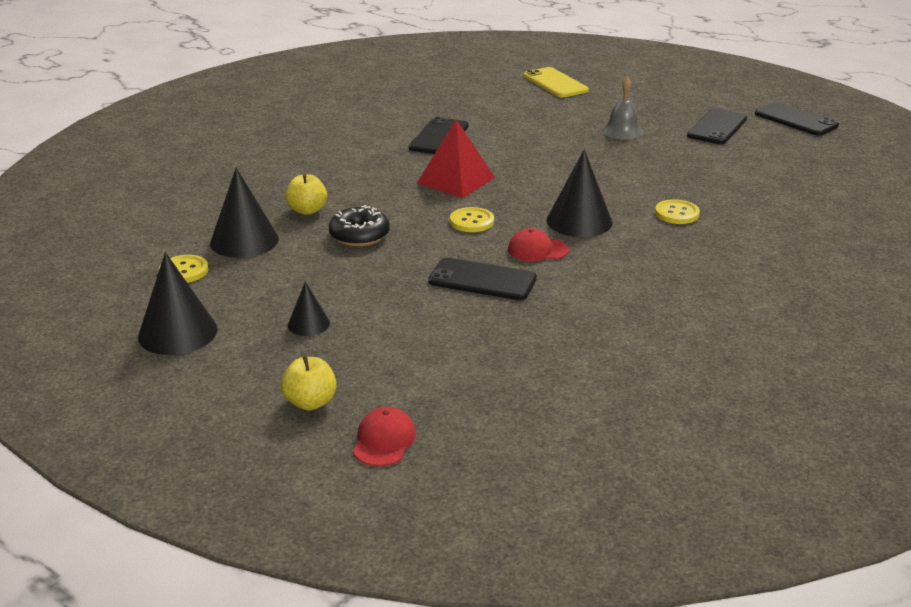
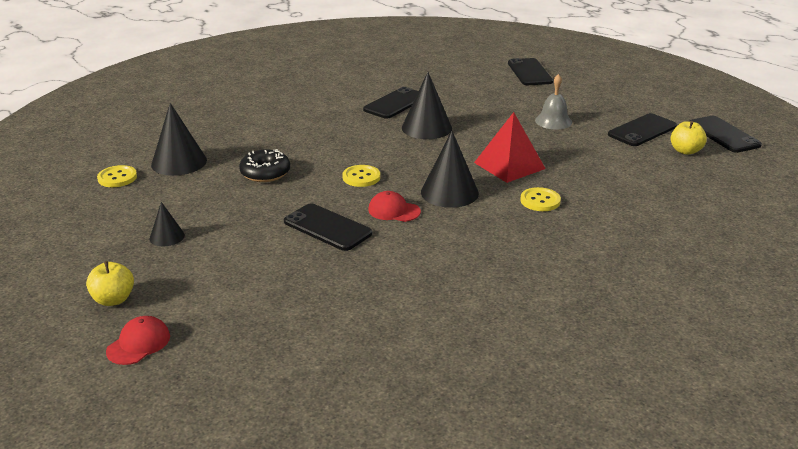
camera: 20 degrees right, 0 degrees up
(178, 332) = (72, 224): black cone -> black cone (426, 128)
(307, 210) = (244, 146): yellow apple -> yellow apple (685, 151)
(456, 180) = (378, 141): red pyramid -> red pyramid (509, 165)
(555, 83) = (529, 72): yellow phone -> black phone

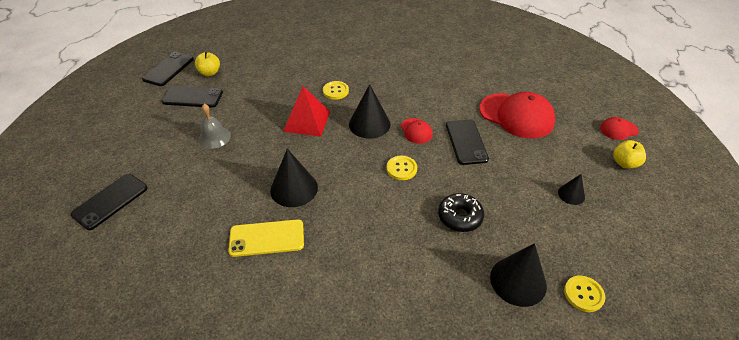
camera: 135 degrees left, 15 degrees up
(299, 287) = (516, 115): none -> red cap
(395, 103) = (267, 238): black phone -> yellow phone

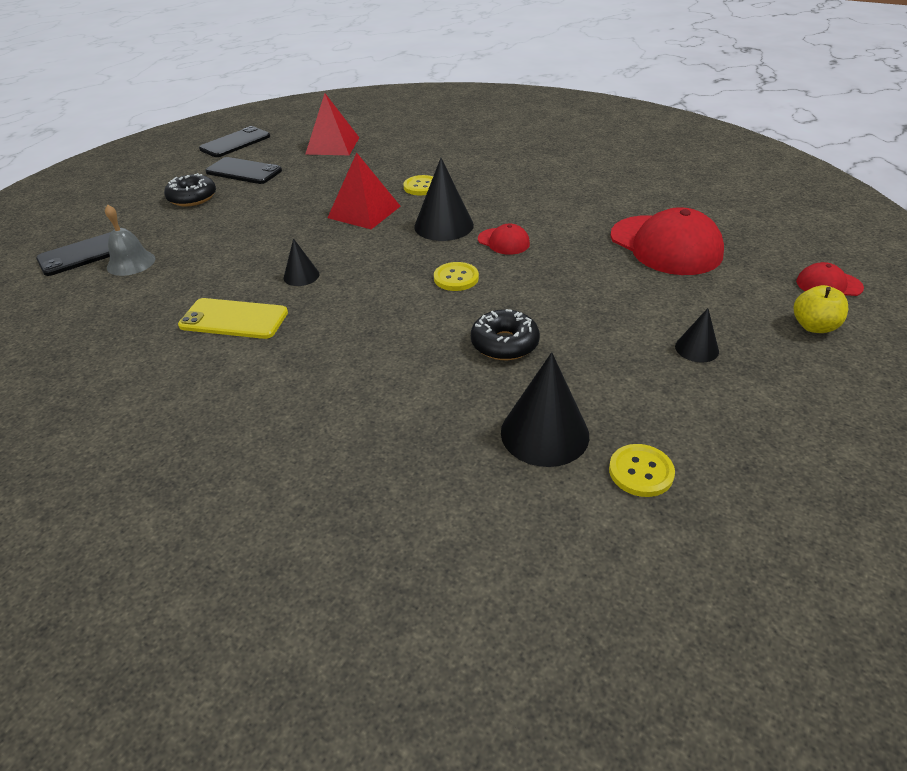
camera: 20 degrees right, 5 degrees down
(166, 130) = (192, 198): none -> black donut
(210, 73) = (279, 151): yellow apple -> none
(214, 137) = (242, 212): grey bell -> grey bell (131, 263)
(248, 61) = (332, 145): none -> red pyramid
(294, 188) = (301, 276): black cone -> black cone, size x0.55
(416, 131) = (503, 241): red cap -> red cap turned 45 degrees counterclockwise
(466, 142) = (568, 263): black phone -> none

